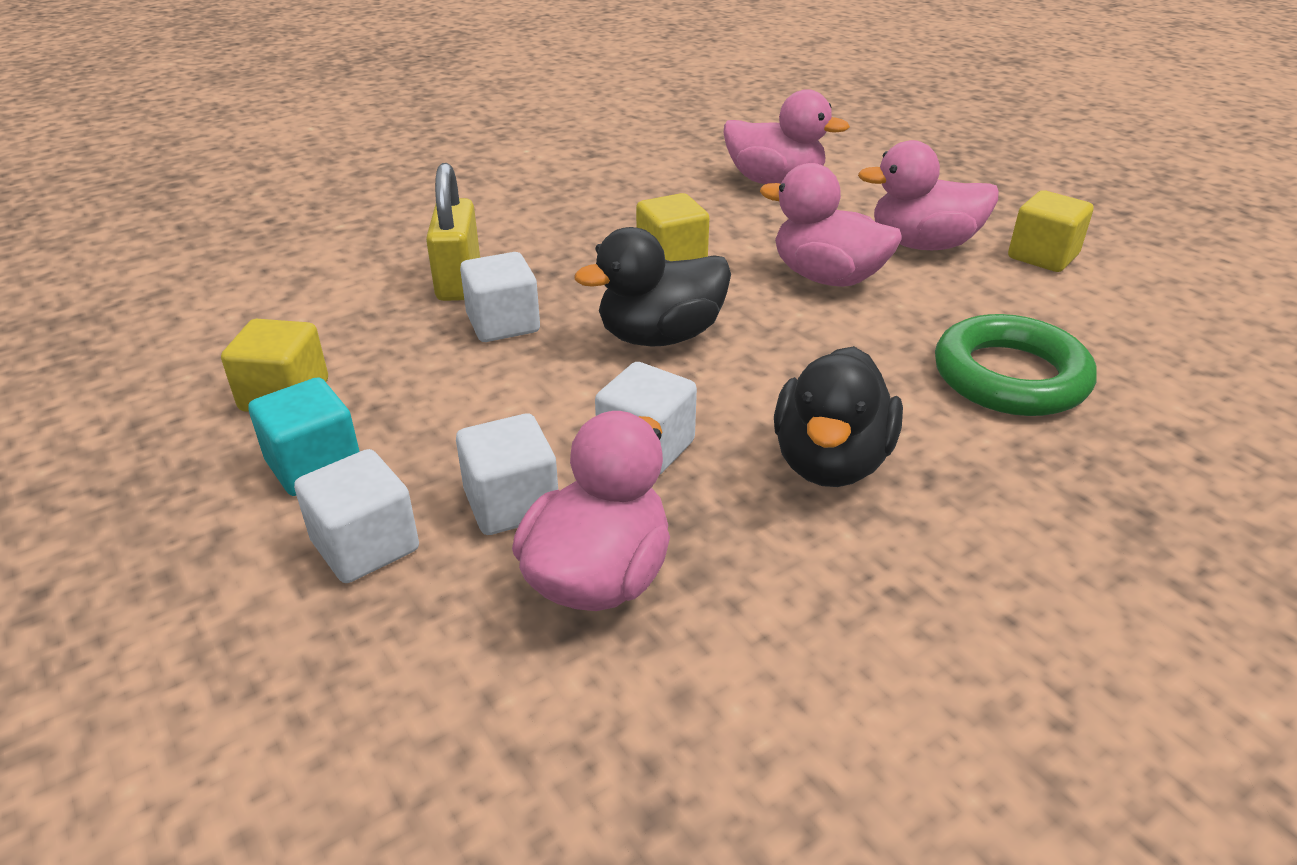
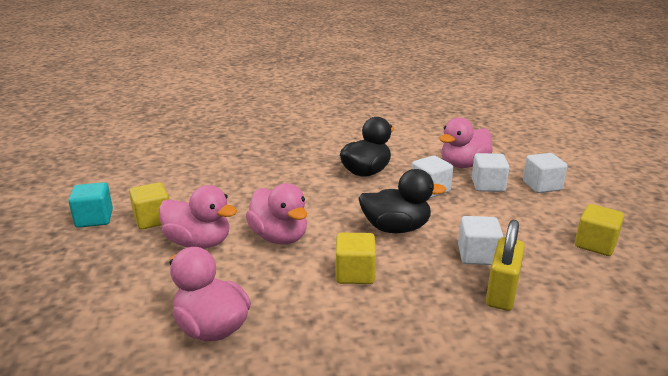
camera: 155 degrees left, 10 degrees down
(314, 466) = (569, 212): turquoise cube -> turquoise cube (94, 219)
(1010, 376) = (265, 179): green ring -> none

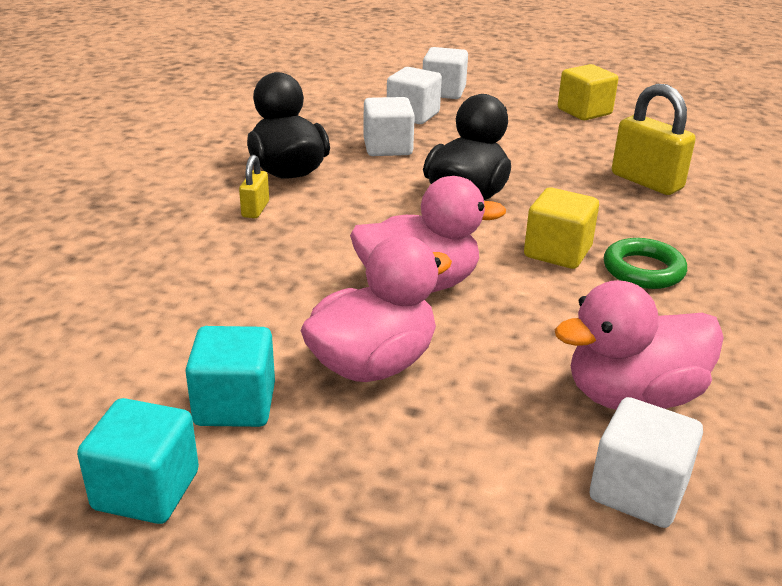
camera: 65 degrees left, 5 degrees up
(153, 219) = (235, 404): yellow cube -> turquoise cube
(317, 176) = (255, 209): none -> yellow padlock
(361, 311) = (643, 270): none -> green ring
(463, 165) = (344, 110): pink duck -> none
(477, 255) = (566, 170): white cube -> white cube (638, 491)

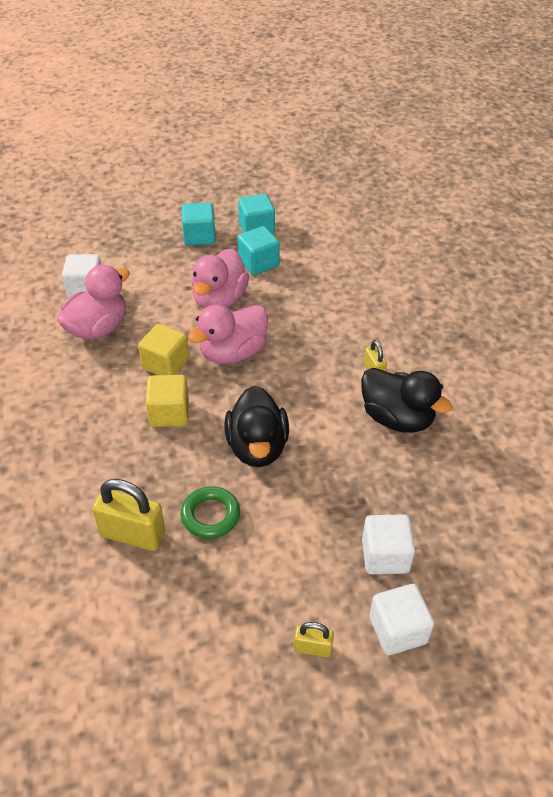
camera: 150 degrees right, 15 degrees up
(294, 526) = (199, 237): none -> turquoise cube
(387, 147) = (359, 485): white cube -> none
(516, 101) = (312, 648): none -> yellow padlock
(584, 112) = (232, 660): yellow cube -> yellow cube (165, 364)
(643, 270) = (111, 419): green ring -> green ring (210, 515)

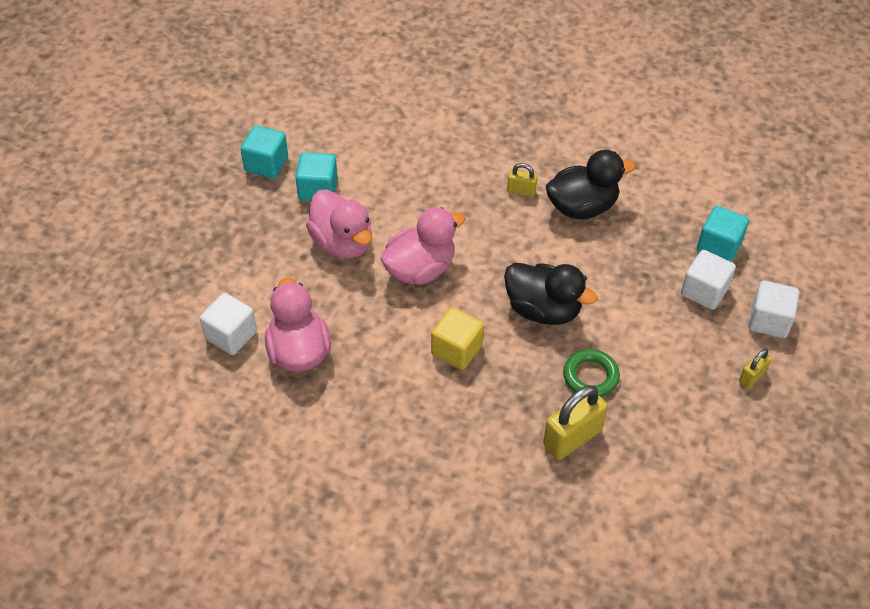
camera: 55 degrees left, 5 degrees up
(165, 364) = (393, 323): yellow cube -> none
(199, 237) = (236, 211): turquoise cube -> turquoise cube (718, 246)
(232, 353) = (420, 269): pink duck -> pink duck turned 120 degrees counterclockwise

